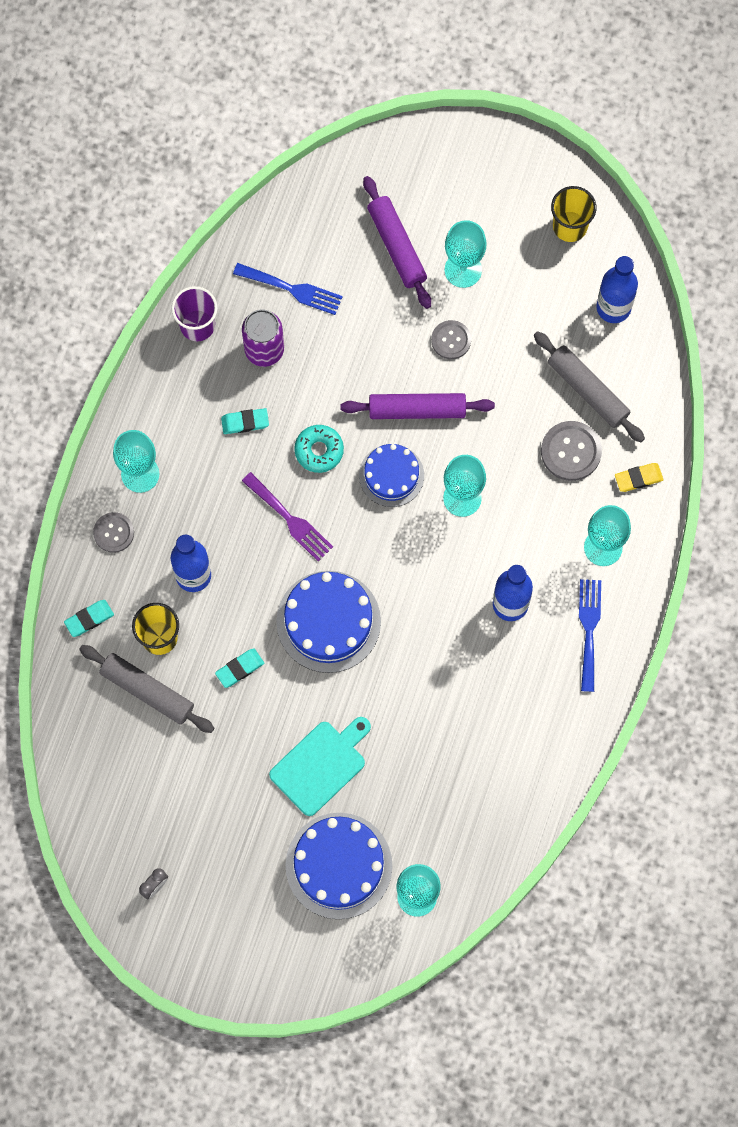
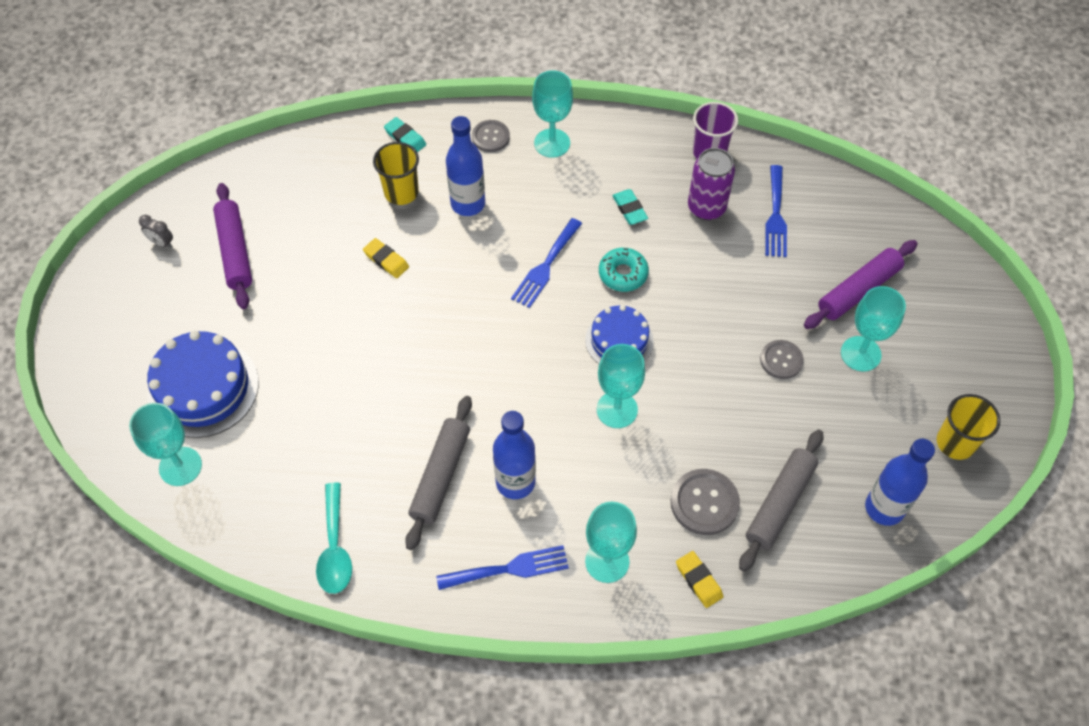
camera: 75 degrees right, 15 degrees down
(147, 691) = (348, 195): grey rolling pin -> grey rolling pin (440, 475)
(240, 669) = (386, 260): turquoise eraser -> yellow eraser
(290, 520) = (545, 266): purple fork -> blue fork
(321, 765) = (304, 349): turquoise cutting board -> none
(328, 621) = (452, 321): blue cake -> none
(417, 410) = (695, 347): purple rolling pin -> purple rolling pin (235, 251)
(533, 771) = (335, 548): none -> turquoise spoon

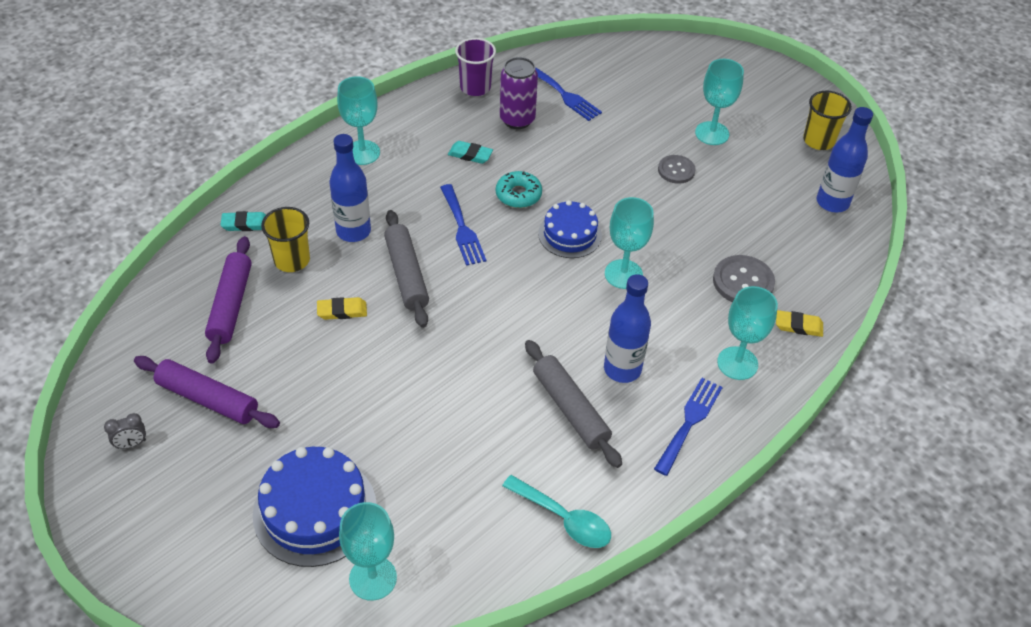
camera: 50 degrees left, 10 degrees down
(490, 137) = (312, 179): grey button -> none
(779, 503) = (780, 246): grey rolling pin -> grey rolling pin (406, 274)
(858, 290) = (665, 101): purple rolling pin -> purple rolling pin (231, 305)

